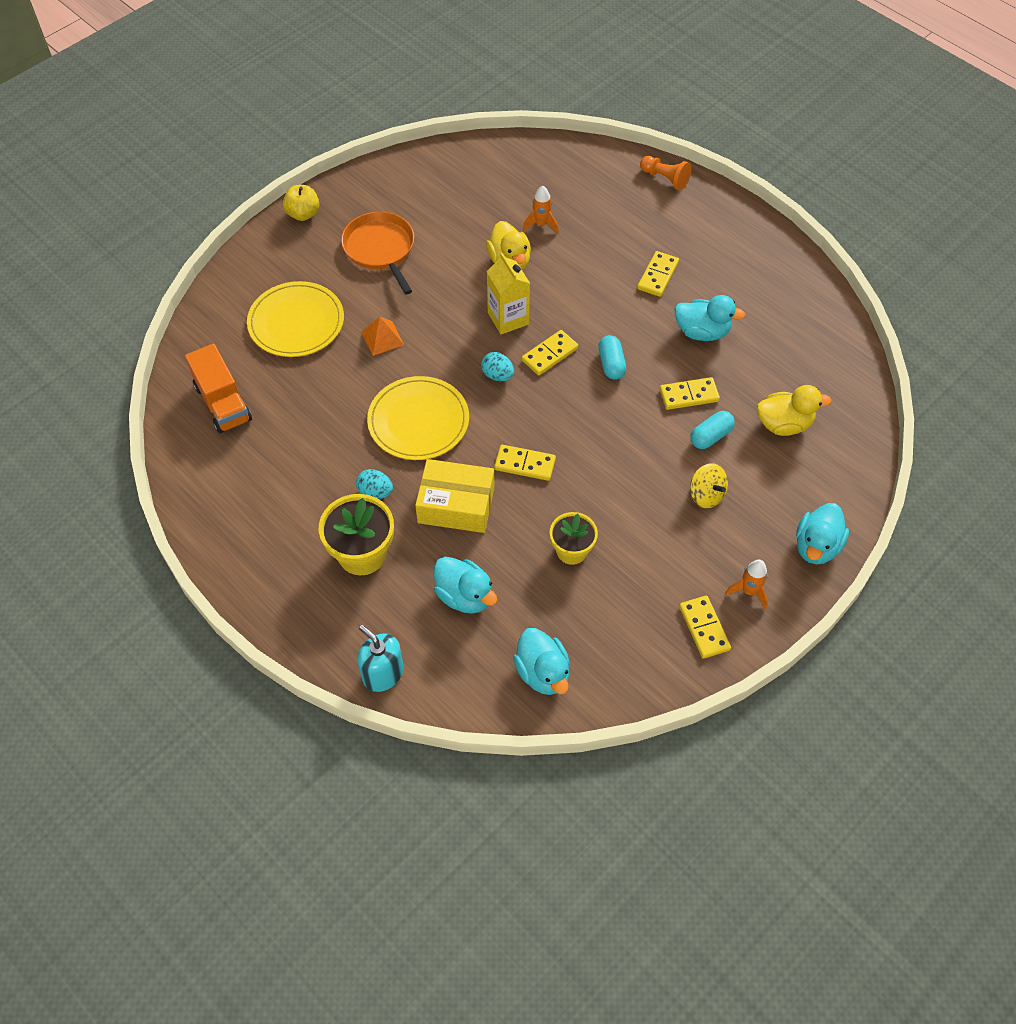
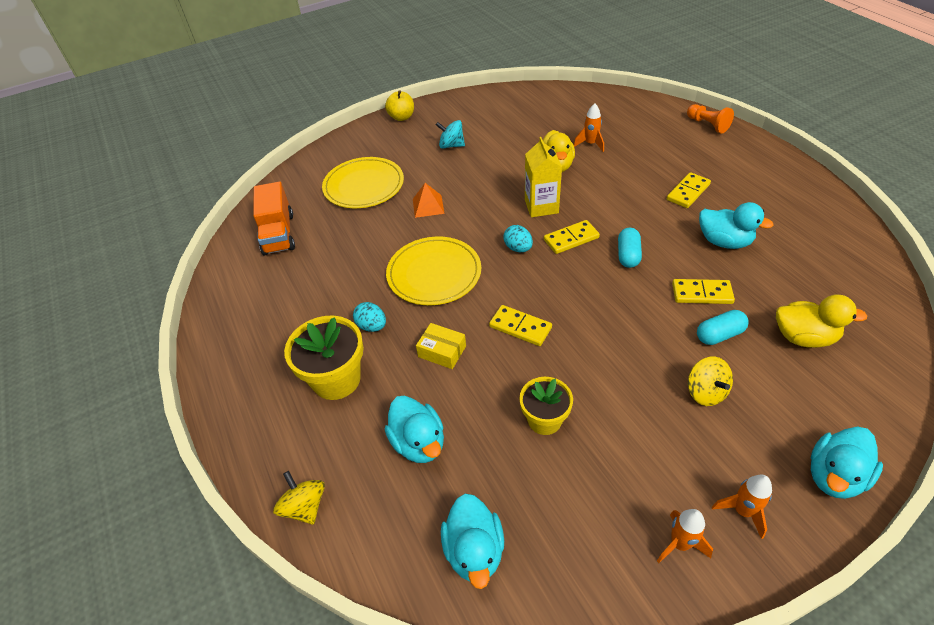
camera: 20 degrees right, 10 degrees down
(380, 249) = (451, 145): orange pan -> turquoise spinning top
(383, 673) = (305, 506): turquoise soap dispenser -> yellow spinning top
(456, 504) = (442, 351): yellow box -> yellow box, size x0.57
(704, 628) = (679, 544): yellow domino -> orange rocket

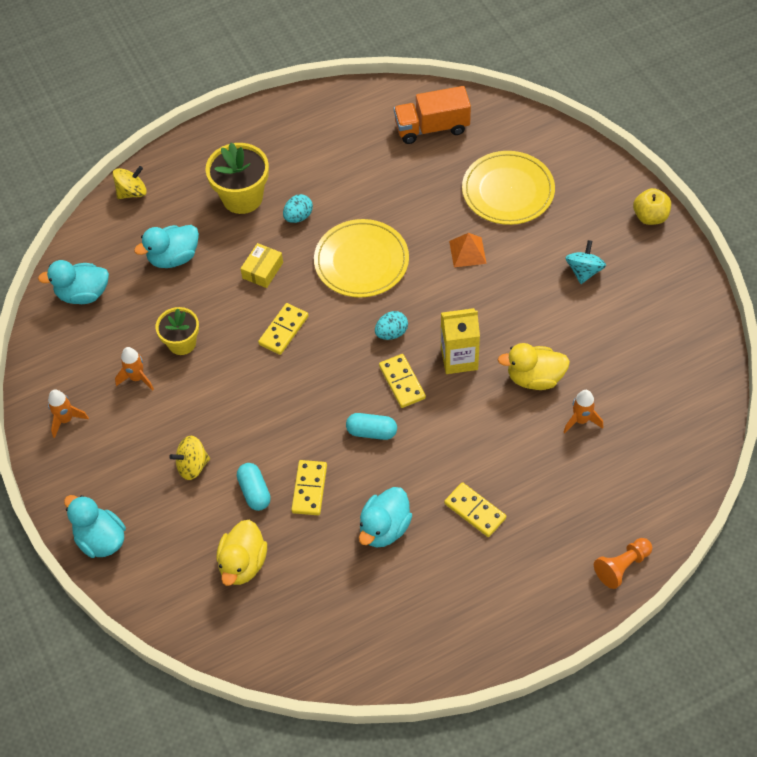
camera: 90 degrees right, 10 degrees up
(742, 511) = (83, 466): orange rocket -> orange rocket (137, 378)

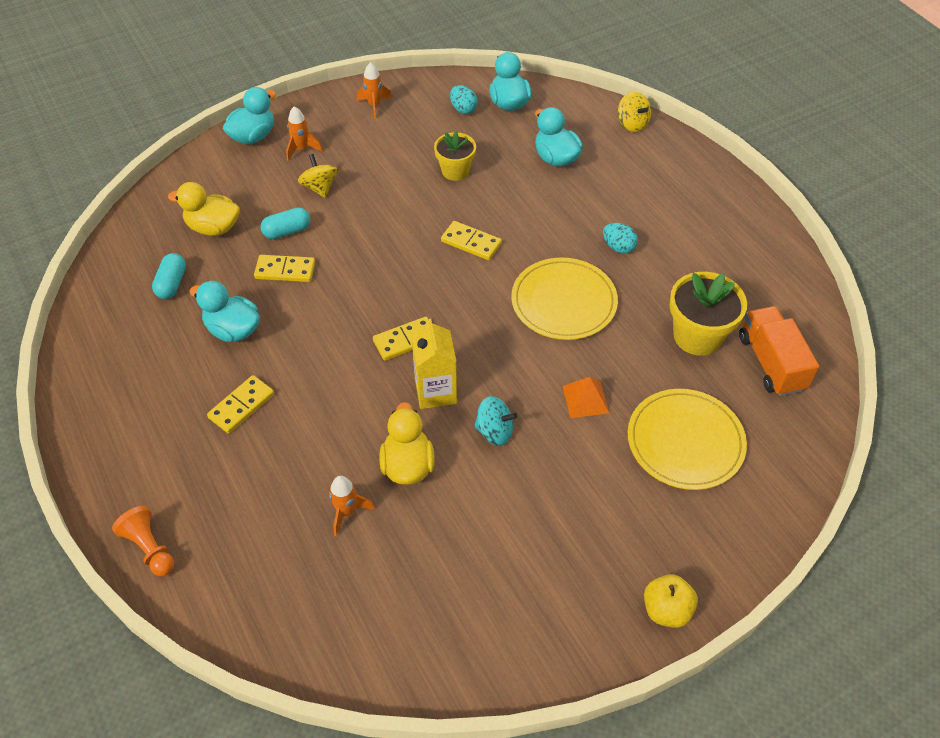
camera: 85 degrees right, 5 degrees down
(137, 378) = (416, 144): orange rocket -> orange rocket (302, 149)
(242, 197) = (638, 202): yellow flower pot -> yellow flower pot (697, 336)
(263, 270) = (545, 223): yellow box -> none
(371, 432) = (346, 316): turquoise capsule -> turquoise capsule (172, 283)
(391, 333) = (469, 330): turquoise egg -> turquoise egg (463, 109)
(584, 271) = (567, 523): turquoise spinning top -> turquoise spinning top (494, 431)

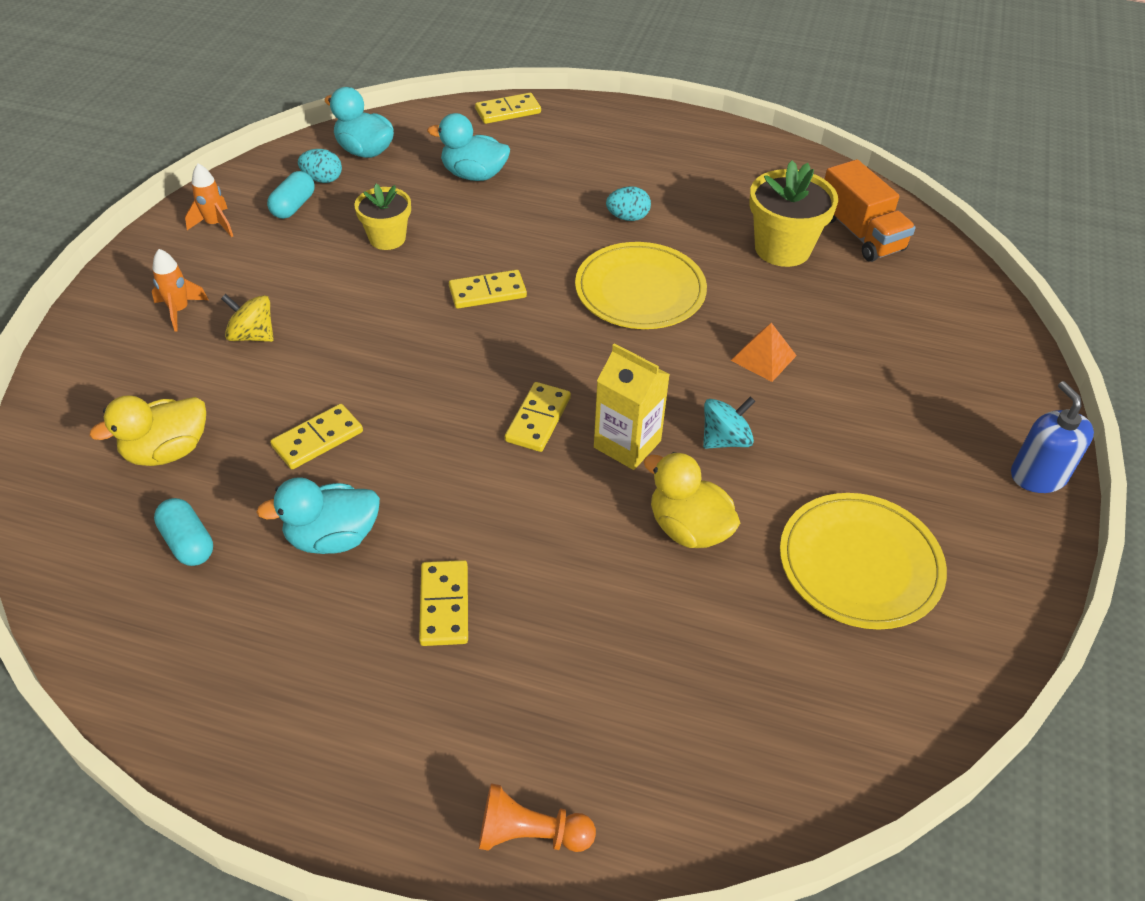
camera: 45 degrees left, 5 degrees down
(253, 136) = (97, 331): turquoise duck -> none
(287, 231) = (268, 400): turquoise capsule -> turquoise capsule (293, 206)
(347, 512) = (689, 617): orange rocket -> none
(632, 124) = (508, 111): yellow spinning top -> yellow domino
(666, 610) = (1038, 475): yellow apple -> blue soap dispenser
(685, 441) = (880, 336): yellow plate -> yellow plate (860, 564)
(771, 362) = (860, 234): orange truck -> orange truck turned 150 degrees counterclockwise

